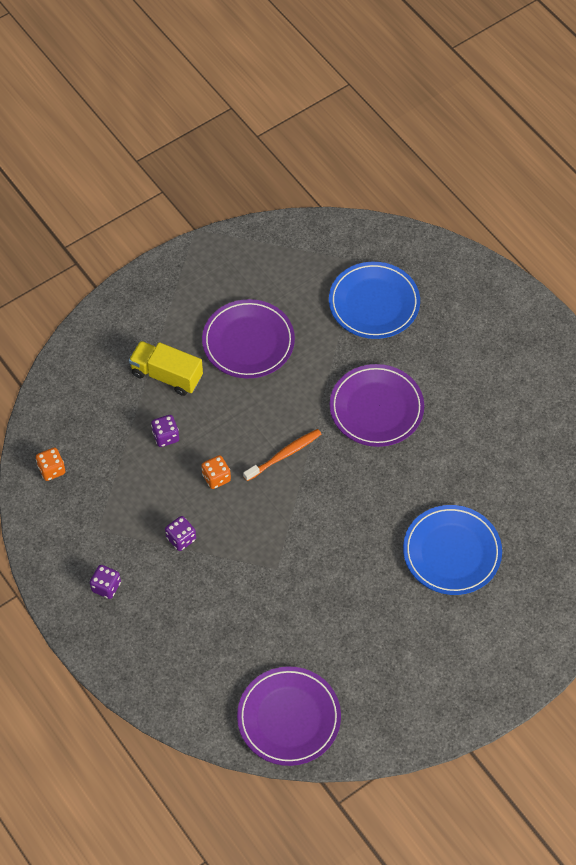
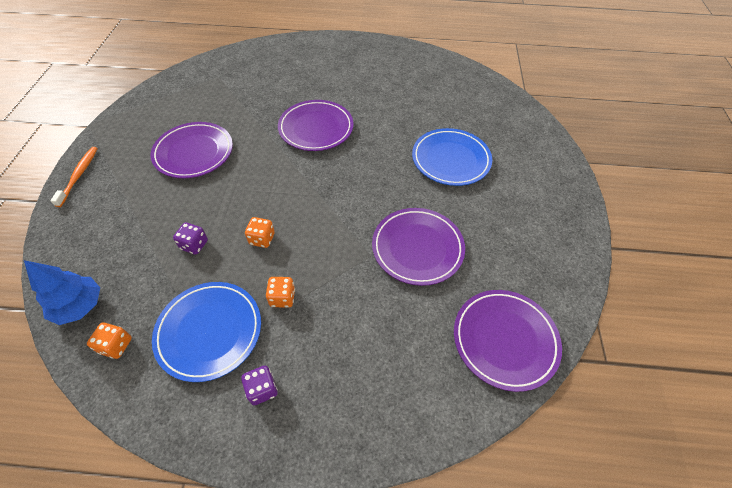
camera: 50 degrees left, 5 degrees down
(54, 417) = (80, 306): none -> blue tree
(167, 375) = (153, 210): yellow truck -> none
(181, 539) = (282, 298): purple dice -> orange dice
(284, 455) = (292, 190): orange toothbrush -> orange toothbrush (79, 175)
(318, 598) = (417, 248): none -> purple plate
(374, 303) = (251, 87): blue plate -> blue plate (209, 331)

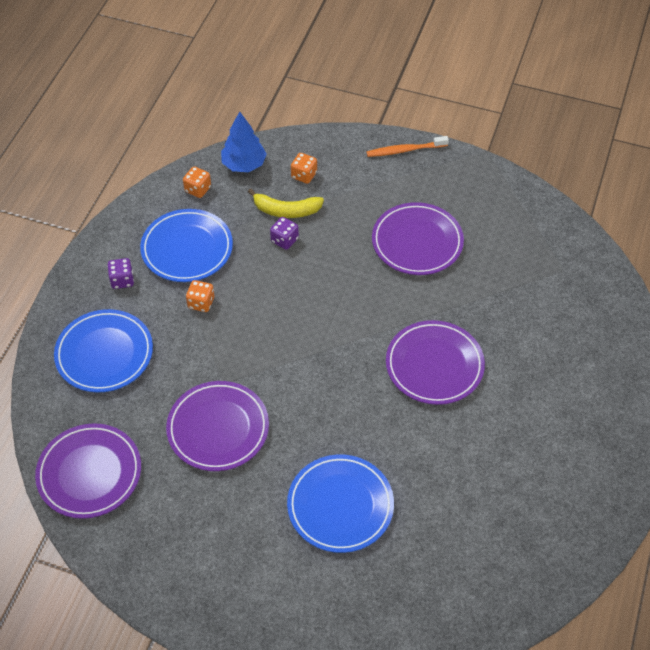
camera: 105 degrees right, 0 degrees up
(79, 175) = (405, 150): orange toothbrush -> orange toothbrush turned 150 degrees clockwise
(154, 251) = (286, 210): none -> yellow banana
(262, 239) = (274, 294): orange dice -> orange dice (304, 175)
(366, 374) = (104, 354): none -> blue plate

